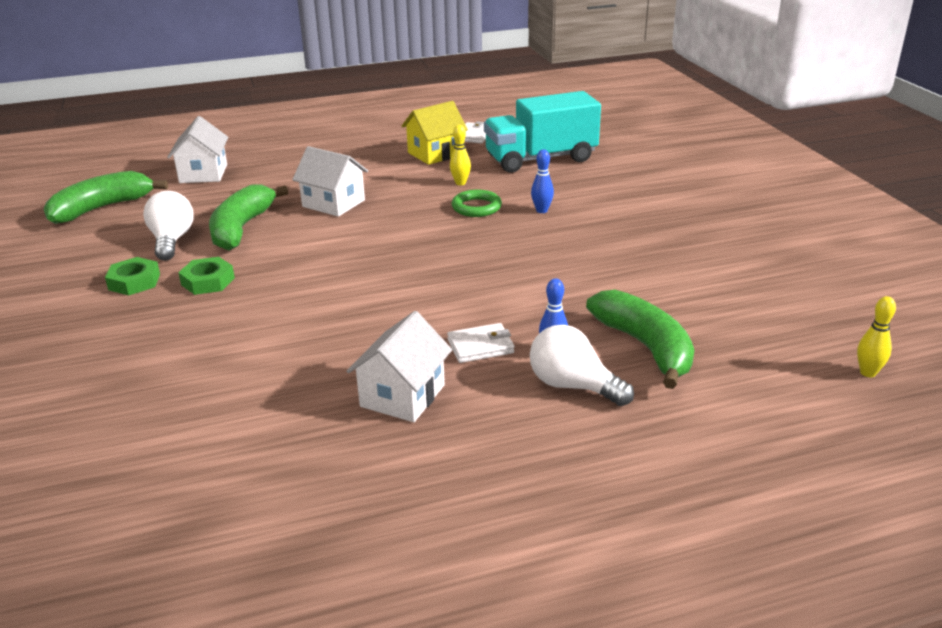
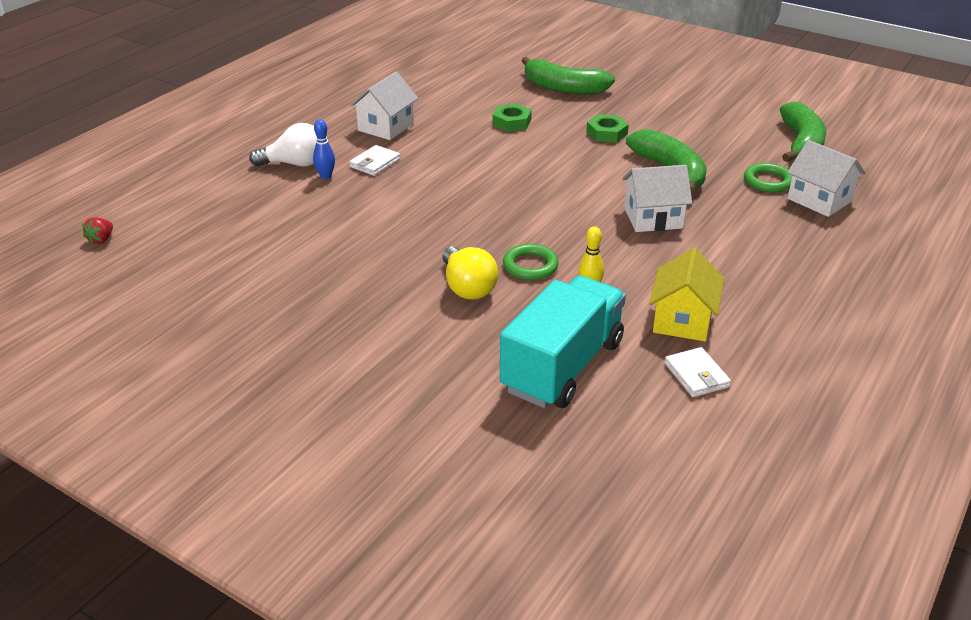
camera: 140 degrees right, 5 degrees up
(134, 282) = (648, 117): green nut -> green nut (511, 122)
(172, 240) = (692, 144): white light bulb -> none
(200, 195) = (768, 181): none -> green ring
(402, 396) = (386, 127): white house -> white house turned 45 degrees clockwise
(541, 210) = (467, 287): blue bowling pin -> yellow light bulb
(645, 347) = (267, 201): green banana -> green banana (563, 88)
(868, 373) = (101, 240): yellow bowling pin -> red strawberry

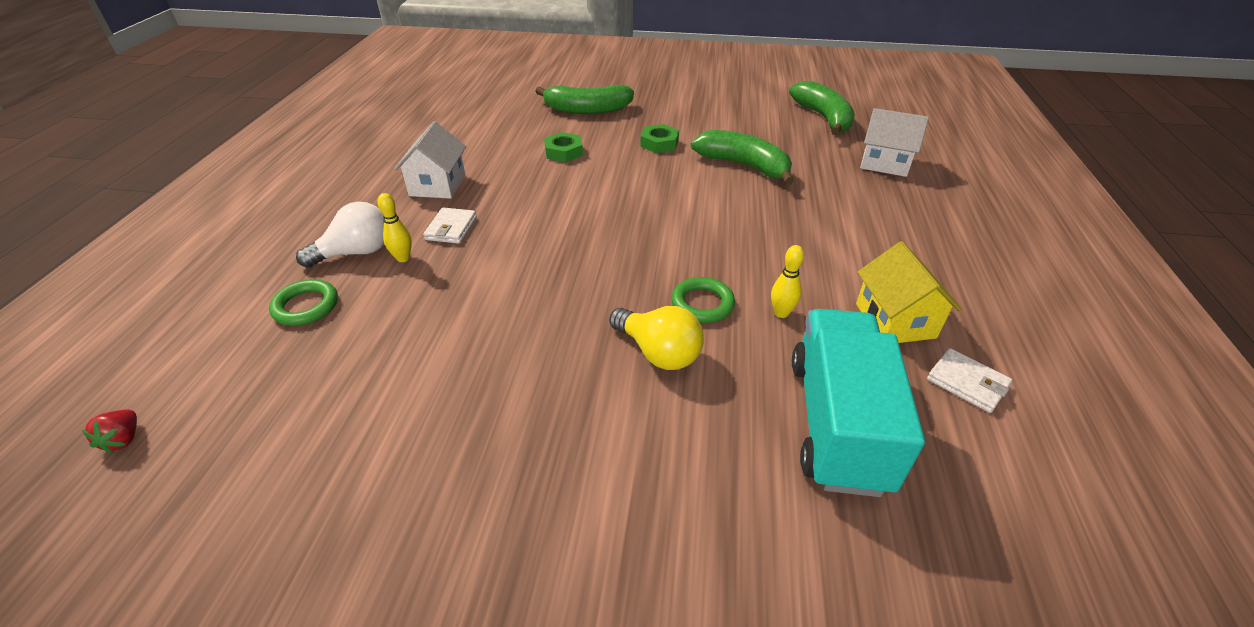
camera: 25 degrees left, 5 degrees up
(326, 176) = (403, 258): blue bowling pin -> yellow bowling pin
(653, 218) = (771, 216): white house -> none
(768, 181) = (830, 156): green ring -> green ring (306, 306)

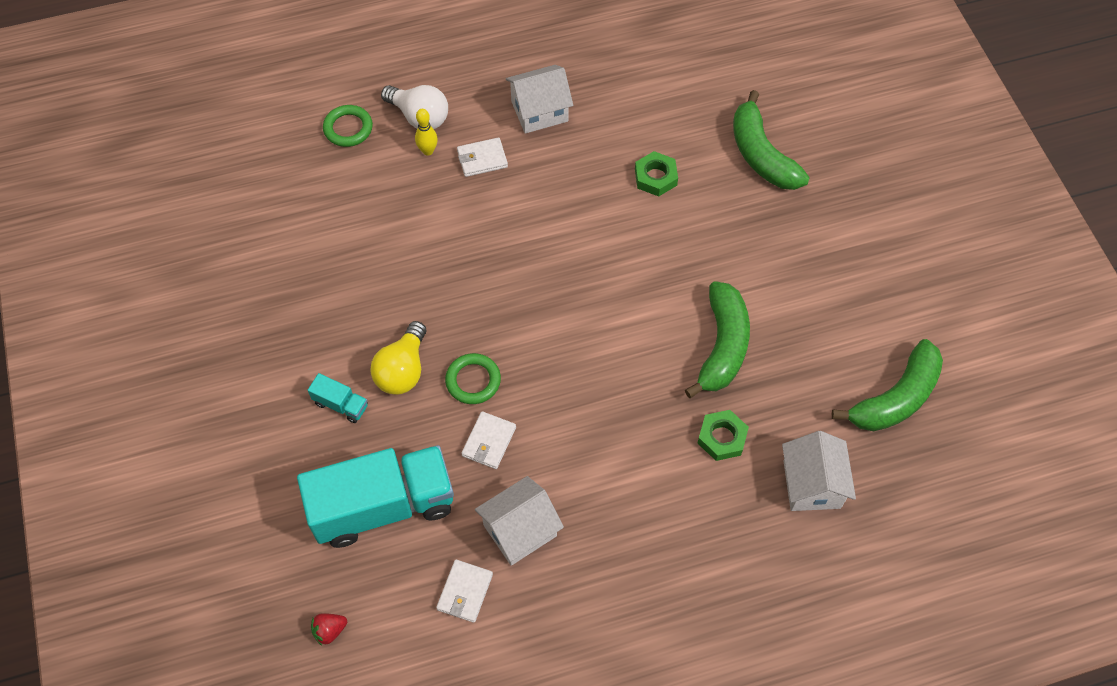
camera: 65 degrees right, 20 degrees up
(124, 439) = (207, 123): red strawberry -> red strawberry (329, 630)
(659, 143) = (725, 252): green nut -> green nut (722, 438)
(675, 422) = (341, 404): none -> turquoise truck
(781, 313) = (489, 441): yellow bowling pin -> white wallet
(895, 320) = (520, 530): yellow house -> white house

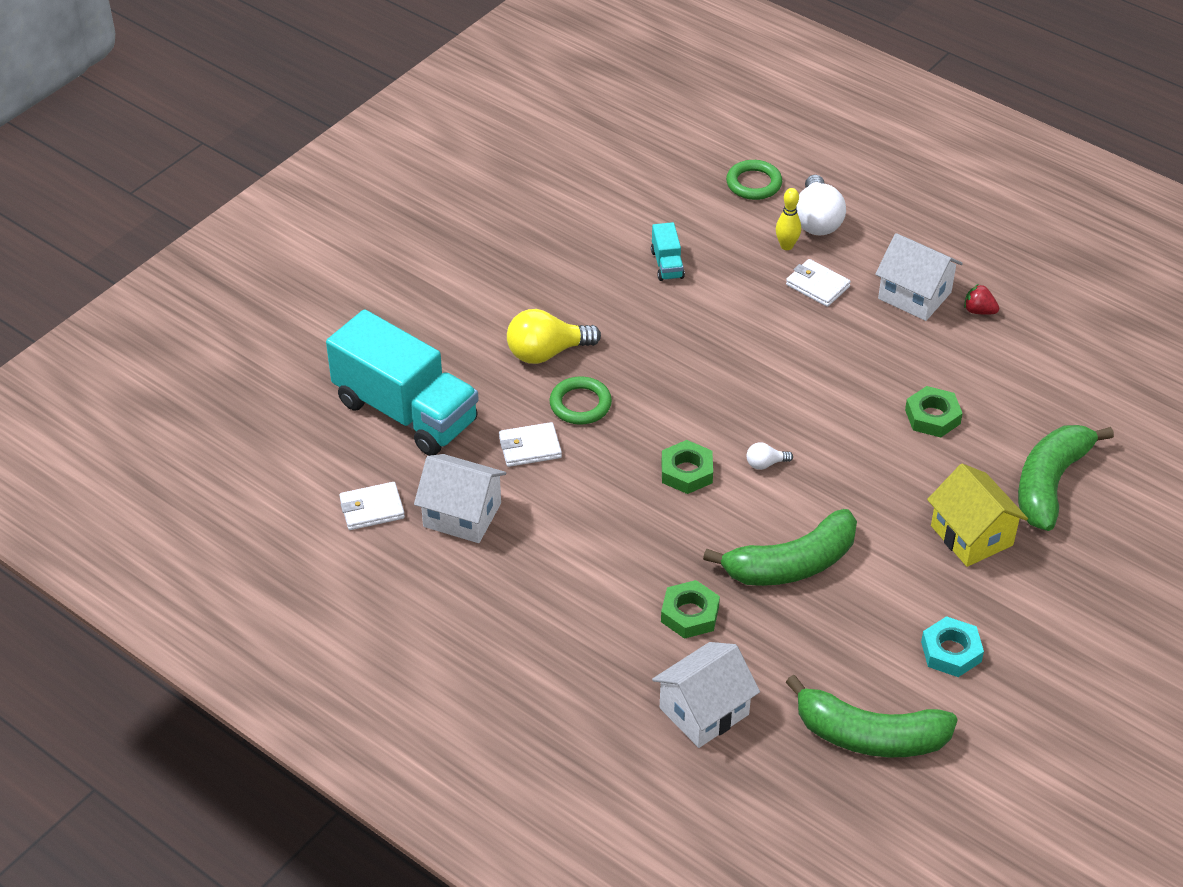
camera: 55 degrees right, 15 degrees down
(329, 630) = (266, 441): red strawberry -> red strawberry (979, 311)
(341, 404) = (476, 332): turquoise truck -> turquoise truck (667, 264)
(592, 355) = (686, 472): none -> green nut
(621, 302) = (765, 464): none -> white light bulb
(772, 227) = (971, 535): none -> yellow house
(858, 305) = (951, 651): none -> turquoise nut

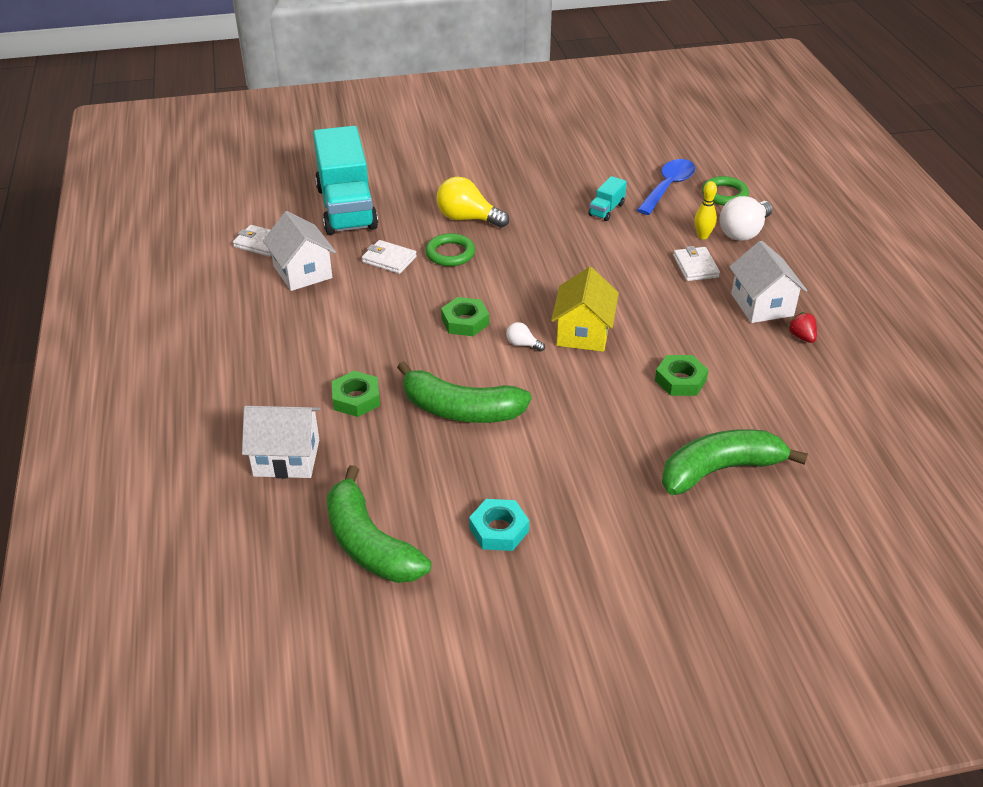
camera: 40 degrees right, 5 degrees down
(693, 202) = (668, 187): none -> blue spoon
(971, 535) = (613, 467): yellow house -> yellow house (583, 333)

